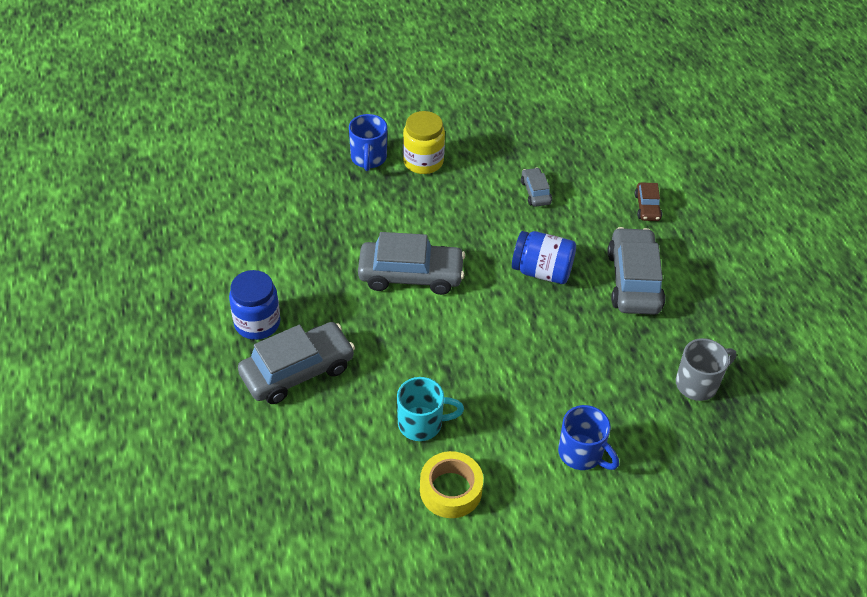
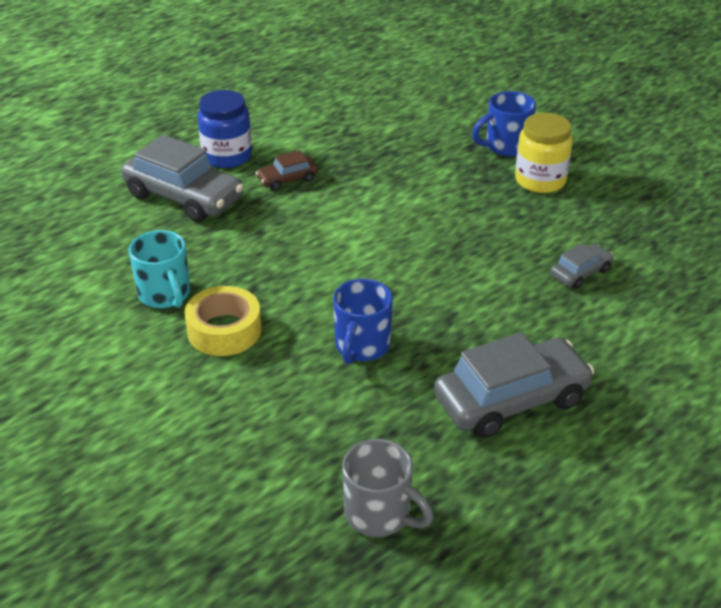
camera: 65 degrees right, 10 degrees down
(411, 275) = (365, 224): grey car -> none
(450, 490) = (87, 342): yellow tape -> yellow tape (224, 330)
(542, 271) = (456, 316): blue jar -> none
(582, 454) = (193, 432): blue mug -> blue mug (361, 347)
(647, 207) = (658, 376): brown car -> brown car (287, 179)

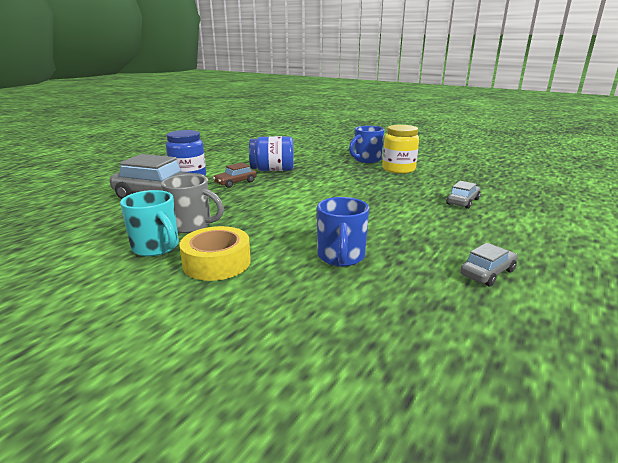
camera: 15 degrees left, 15 degrees down
(350, 154) = (272, 170): none -> blue jar
(380, 515) = (455, 390): grey mug -> grey mug (192, 225)
(511, 400) = (487, 273): grey car -> grey car, size x0.50

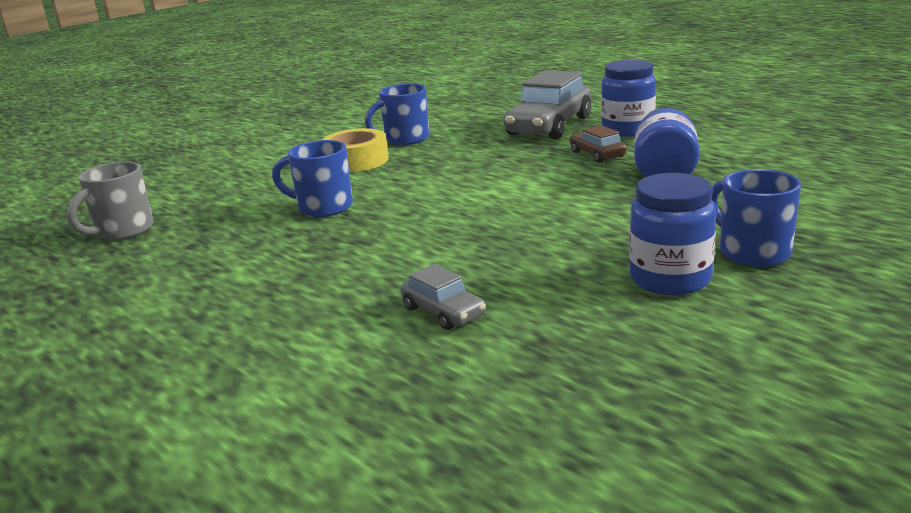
camera: 105 degrees right, 0 degrees up
(156, 247) = (405, 139): turquoise mug -> blue mug
(192, 225) = (449, 146): grey mug -> grey mug (123, 231)
(398, 169) = (670, 279): yellow jar -> blue jar
(487, 273) = (220, 276): grey car -> none

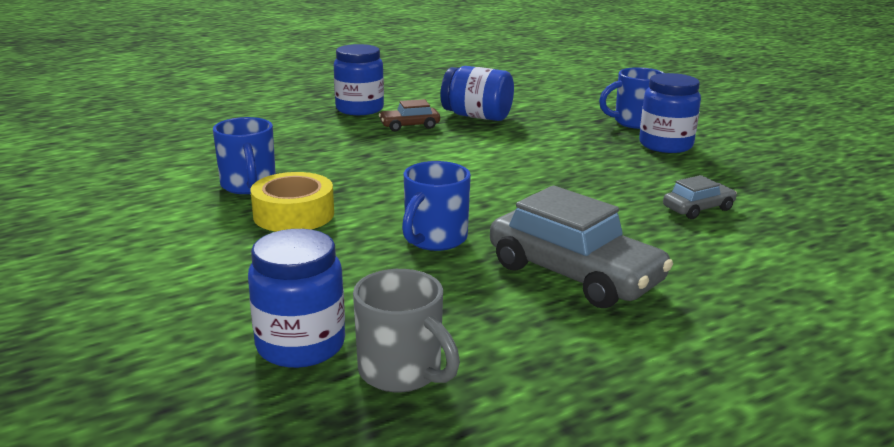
camera: 80 degrees left, 0 degrees up
(162, 201) = (300, 345): none -> blue jar
(549, 126) = (305, 128): grey car -> grey car (574, 274)

